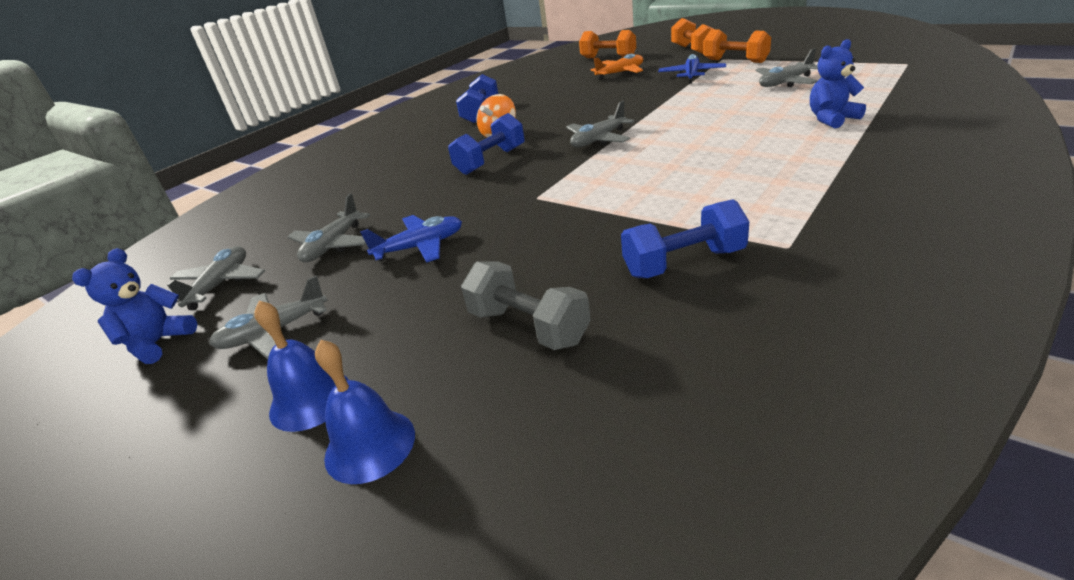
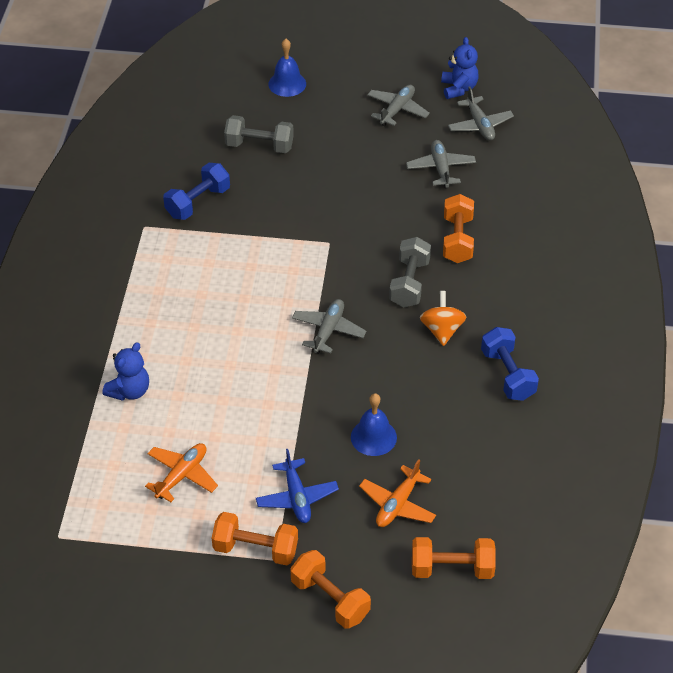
camera: 145 degrees right, 15 degrees up
(310, 399) = (334, 90): blue bell -> blue bell (373, 437)
(408, 184) = (457, 240): none -> orange dumbbell
(420, 247) = (373, 180): blue plane -> none
(491, 161) = (409, 283): blue dumbbell -> grey dumbbell
(785, 83) = (182, 475): grey plane -> orange plane

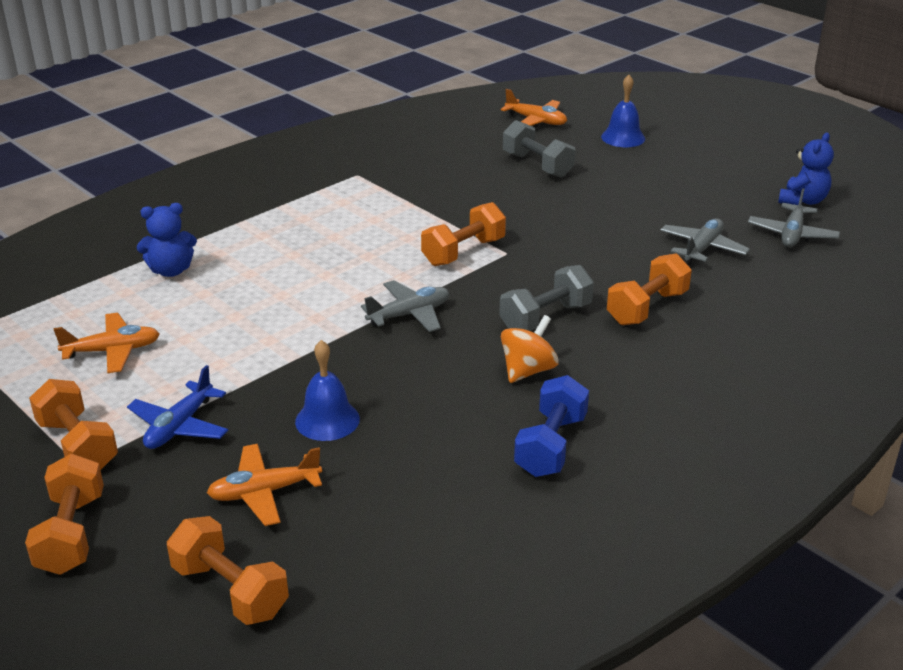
camera: 40 degrees right, 15 degrees down
(198, 202) = (426, 178): blue dumbbell -> none
(208, 97) = (536, 121): none -> orange plane
(301, 258) = (464, 252): none -> orange dumbbell
(397, 110) = (712, 191): grey plane -> none

